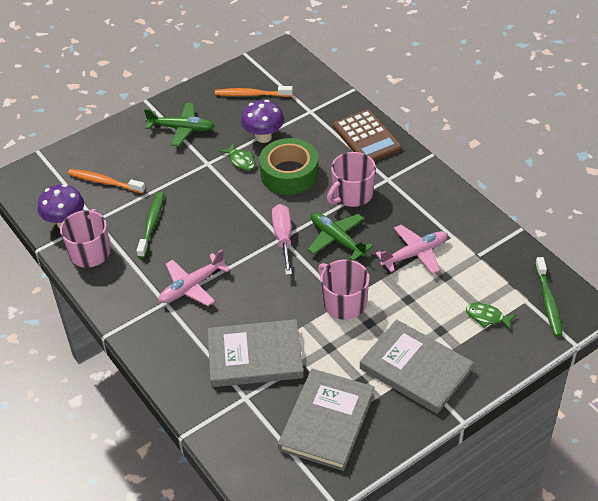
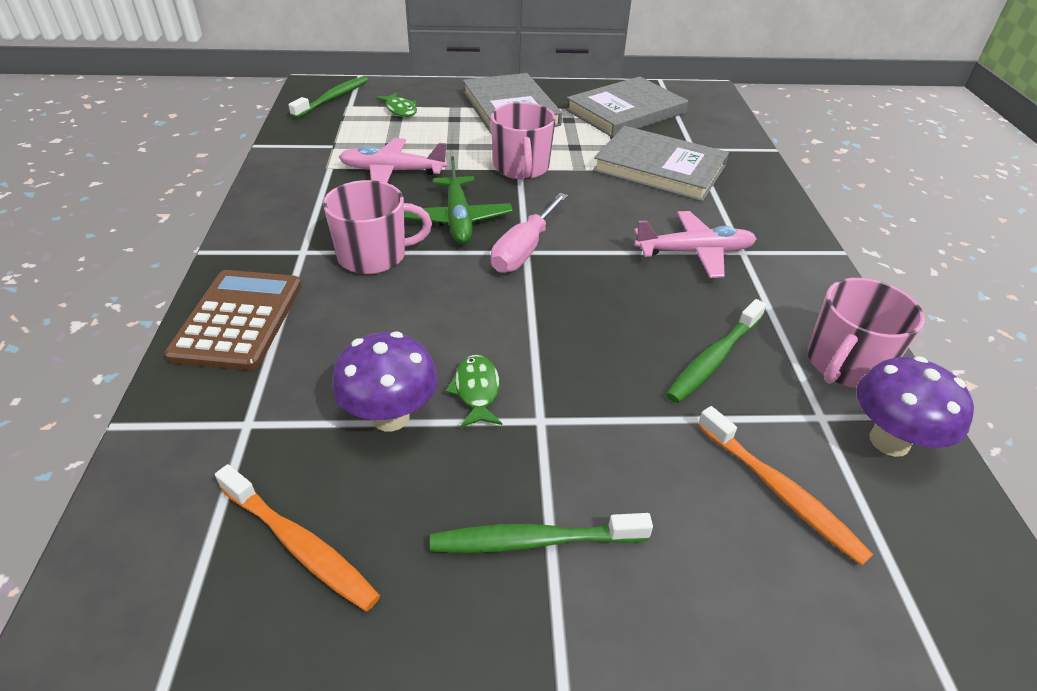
camera: 150 degrees left, 5 degrees down
(181, 129) = (534, 541): green plane -> green toothbrush
(289, 173) = (422, 326): green tape -> none

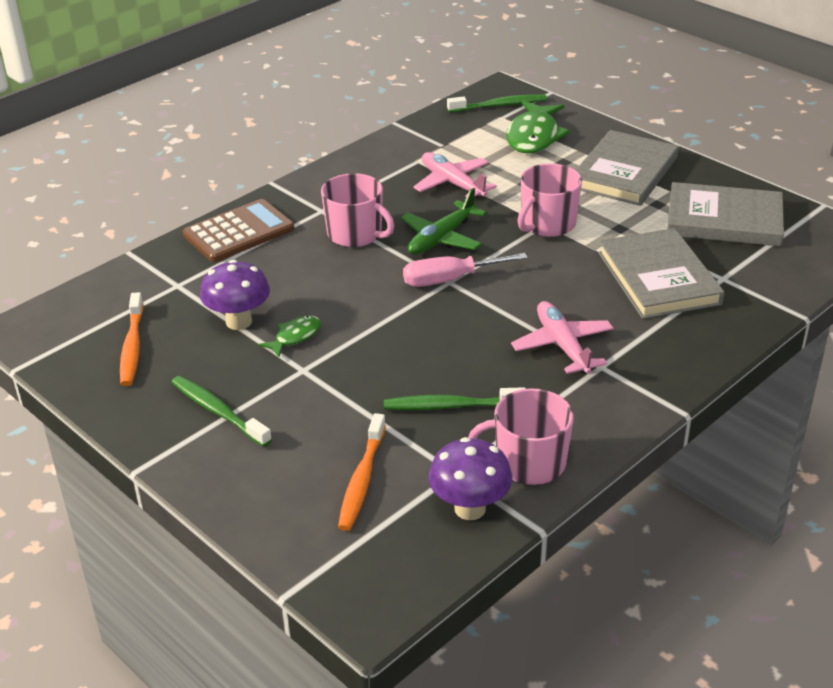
camera: 50 degrees right, 5 degrees down
(400, 110) = (534, 136): green fish -> green fish, size x1.90
(694, 252) = (563, 346): pink plane -> pink plane turned 150 degrees counterclockwise

